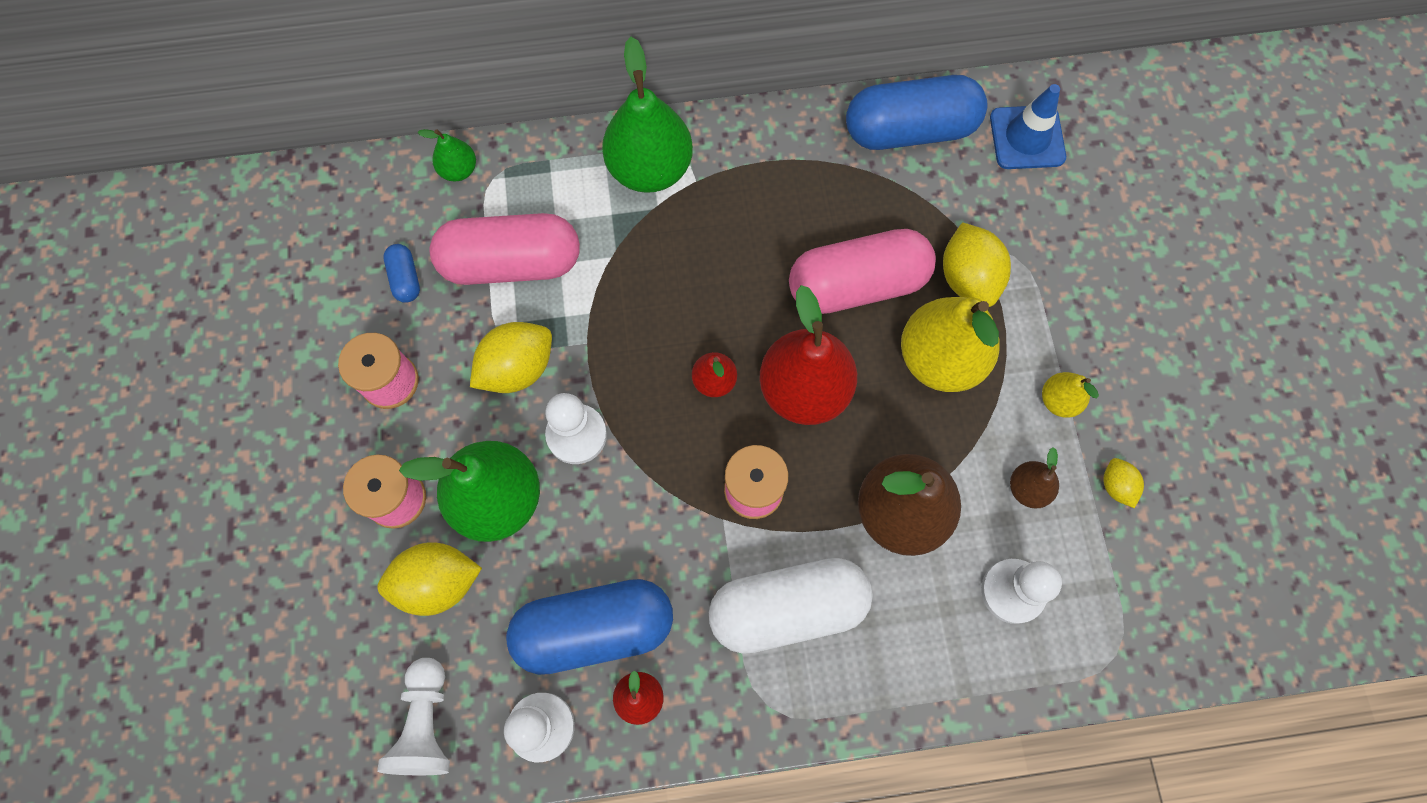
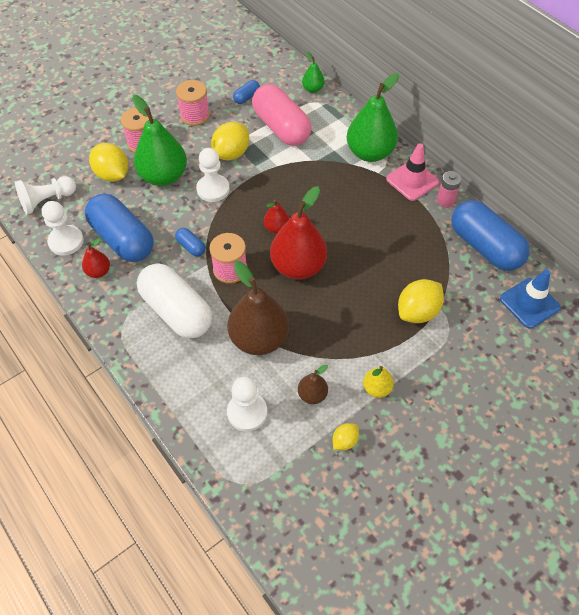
camera: 60 degrees right, 15 degrees down
(518, 368) = (231, 154): yellow lemon -> yellow lemon turned 75 degrees counterclockwise
(675, 526) = (191, 247): none -> blue capsule
(740, 145) = (412, 180): none -> pink traffic cone
(802, 126) = (445, 200): none -> pink battery
(857, 284) = (374, 263): pink capsule -> none
(940, 359) = (359, 319): yellow pear -> none

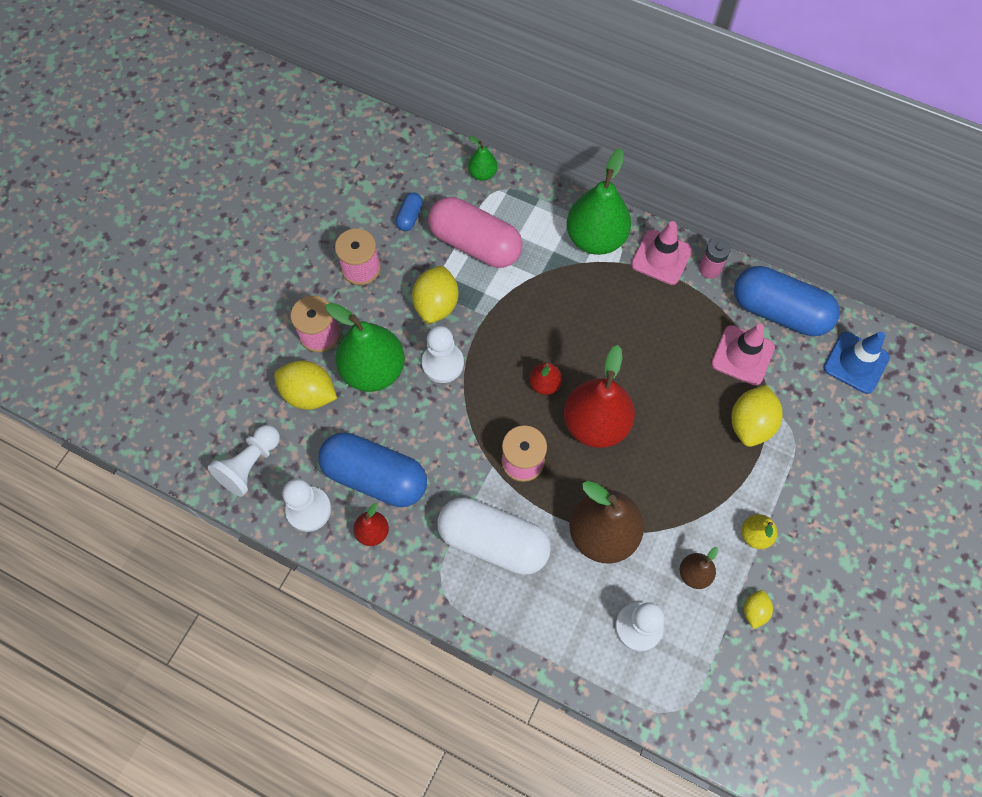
camera: 25 degrees left, 10 degrees up
(191, 247) = (461, 451): blue capsule -> none
(438, 264) = (742, 355): none -> pink traffic cone

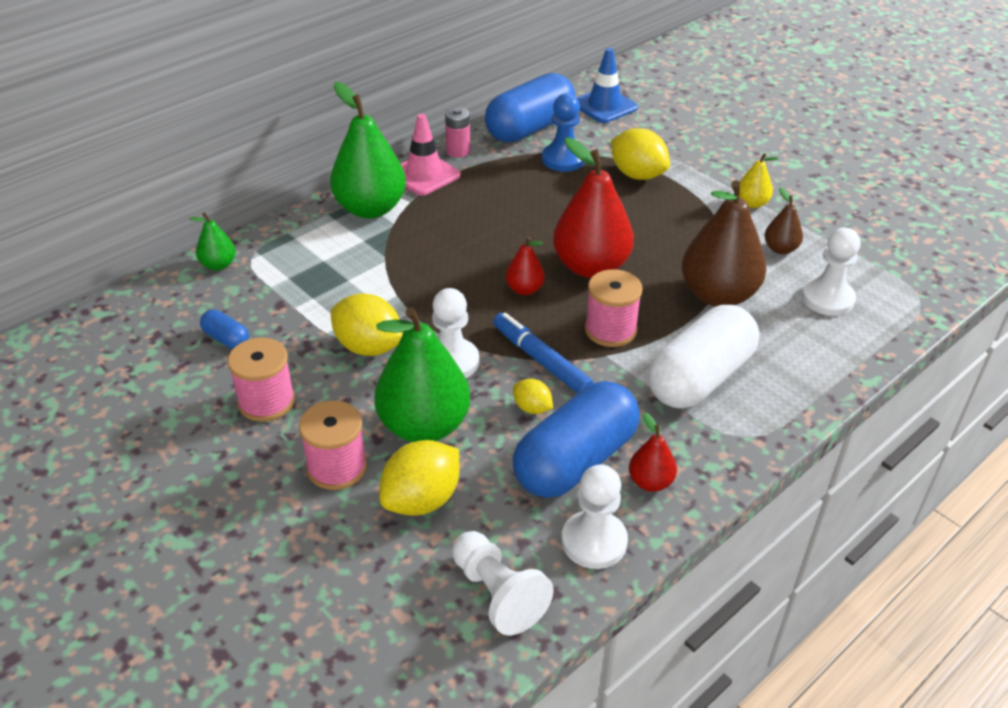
camera: 70 degrees left, 25 degrees down
(468, 422) = (541, 360): none -> blue marker
(475, 244) = (309, 295): pink capsule -> none
(742, 355) = (563, 159): pink traffic cone -> blue pawn
(754, 611) = (827, 225): yellow lemon -> yellow lemon (532, 408)

